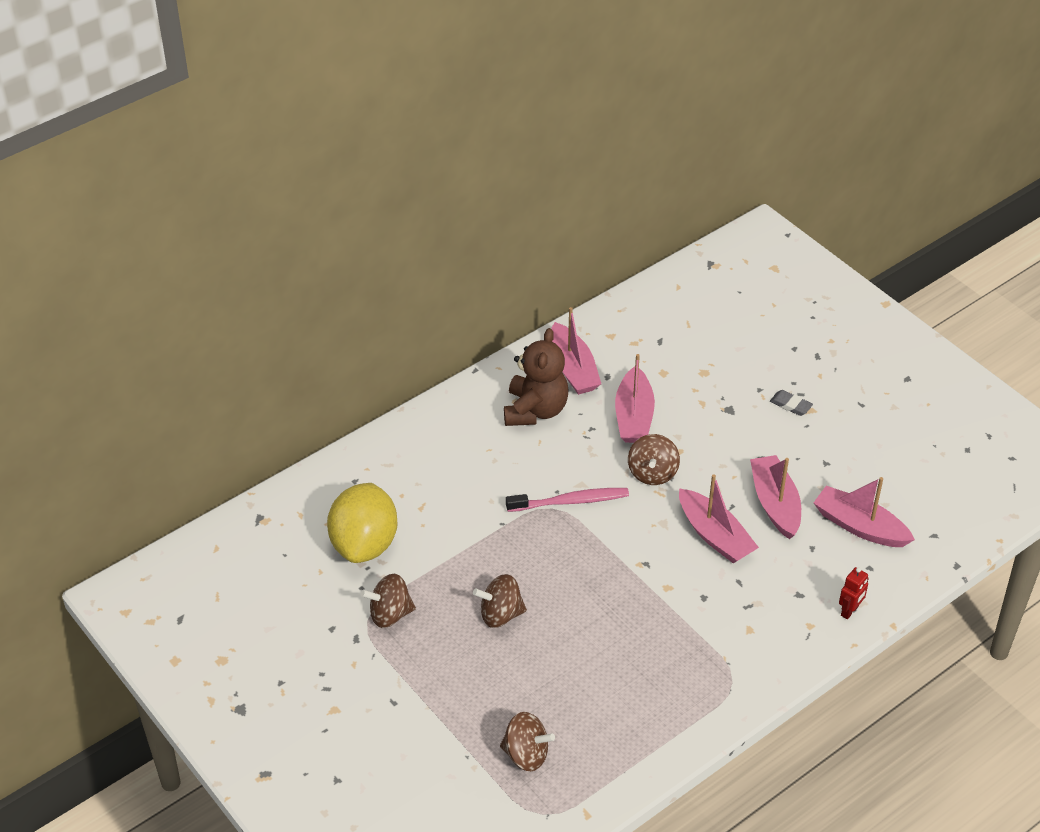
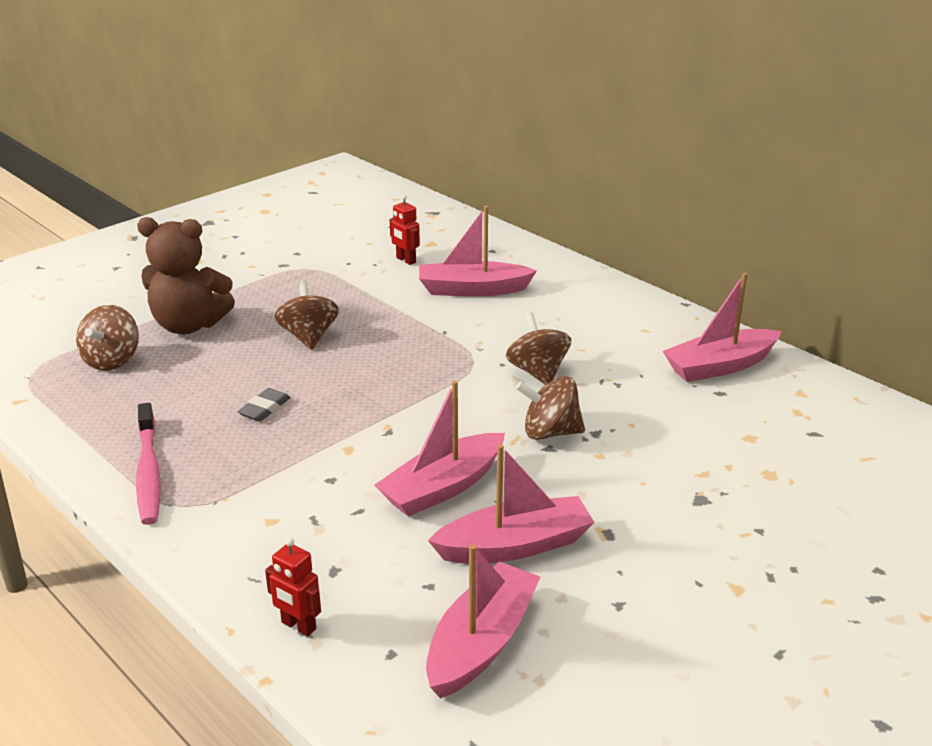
camera: 85 degrees right, 15 degrees down
(364, 544) = (405, 260): yellow lemon -> red robot
(390, 614) = (312, 278): brown spinning top -> brown spinning top (538, 372)
(535, 410) = (633, 344): brown teddy bear -> brown teddy bear (189, 325)
(570, 501) = (486, 373): pink toothbrush -> pink toothbrush (148, 472)
(634, 416) = (652, 415): pink boat -> pink boat (472, 290)
(790, 405) = (738, 564): grey eraser -> grey eraser (264, 408)

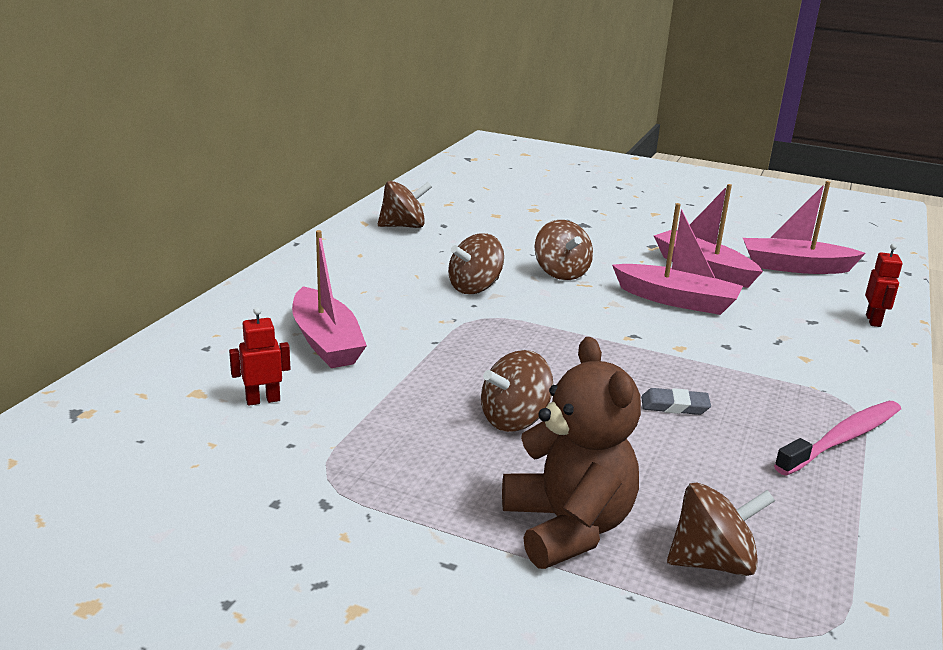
camera: 115 degrees left, 5 degrees down
(405, 260) = (263, 400): red robot -> red robot turned 135 degrees counterclockwise
(720, 366) = (403, 226): pink boat -> brown spinning top

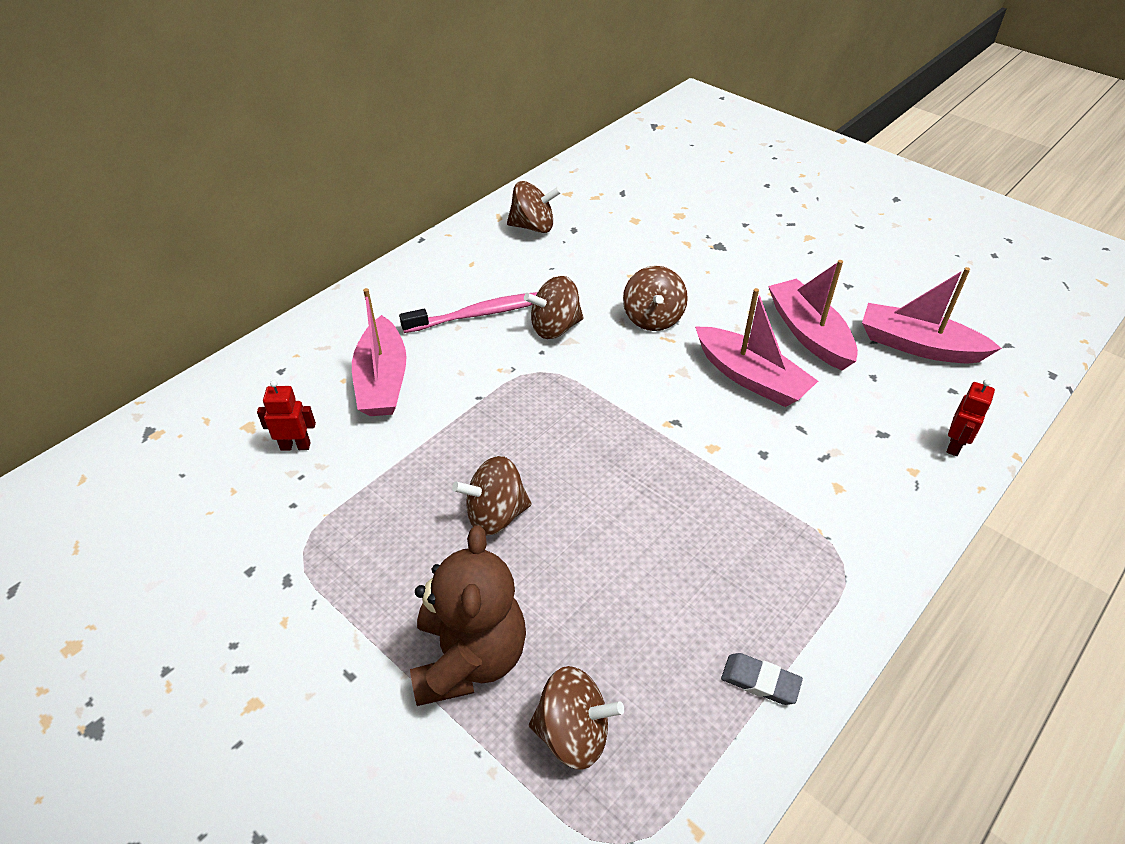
camera: 20 degrees right, 20 degrees up
(674, 406) = (657, 528): grey eraser -> grey eraser (760, 681)
(842, 439) = (802, 610): pink toothbrush -> pink toothbrush (479, 314)

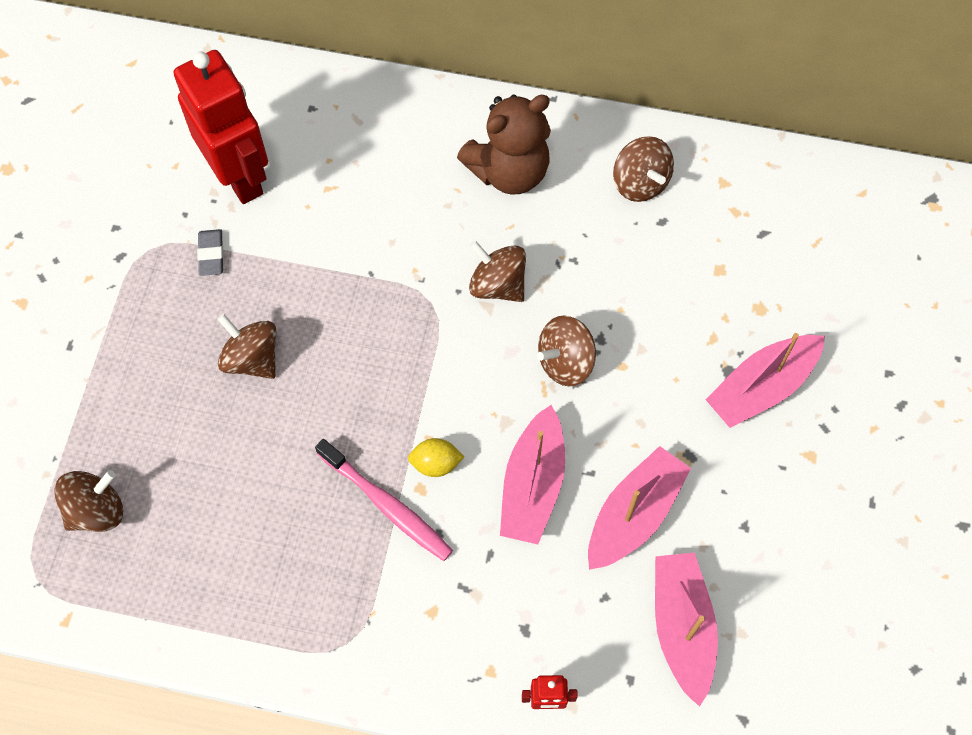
camera: 60 degrees right, 20 degrees up
(295, 446) = (240, 176): red robot -> red robot, size x2.45
(382, 381) = (345, 189): pink boat -> pink boat (762, 387)
(469, 658) = (119, 413): brown teddy bear -> brown teddy bear (509, 171)
(479, 314) = (475, 212): pink toothbrush -> pink toothbrush (387, 505)
(573, 733) = (96, 510): brown spinning top -> brown spinning top turned 105 degrees counterclockwise
(694, 428) = (436, 464): none -> yellow lemon
(760, 681) = (199, 619): grey eraser -> grey eraser (211, 254)

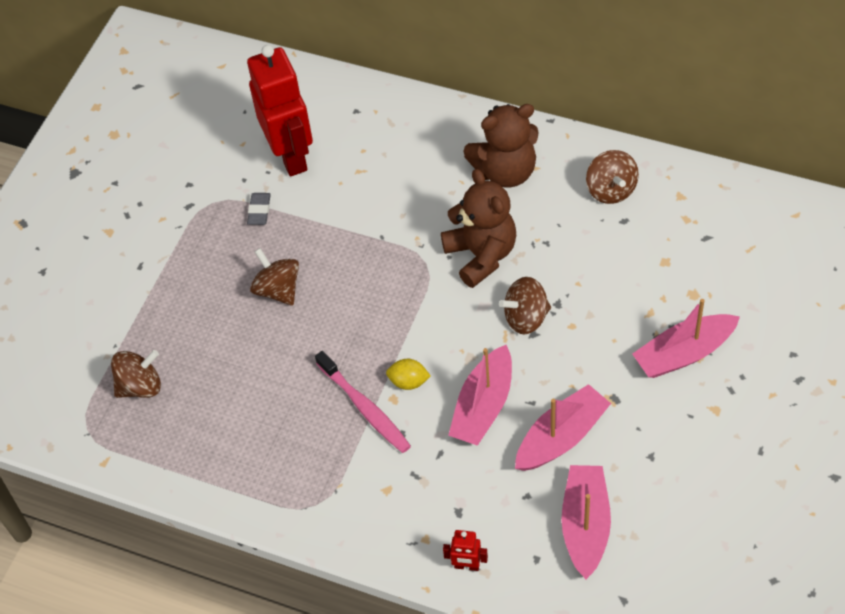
camera: 15 degrees right, 10 degrees down
(497, 285) = (481, 255): brown spinning top -> brown teddy bear

